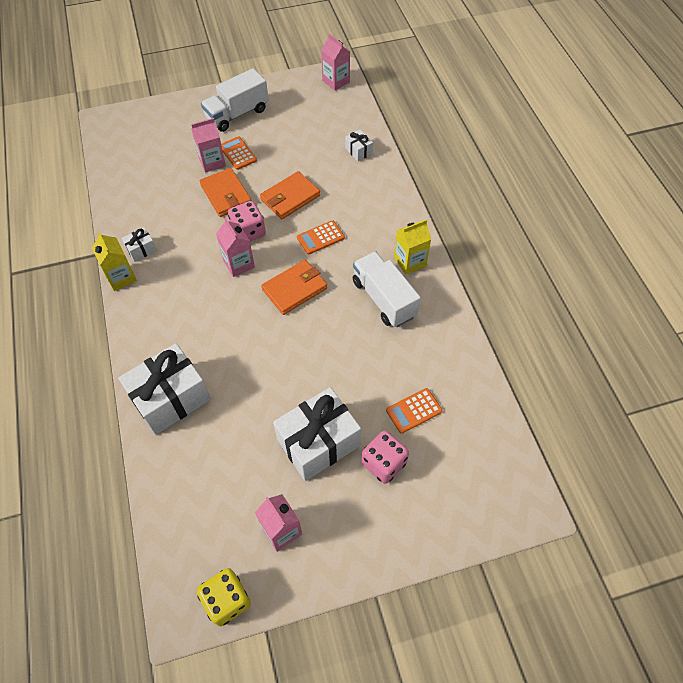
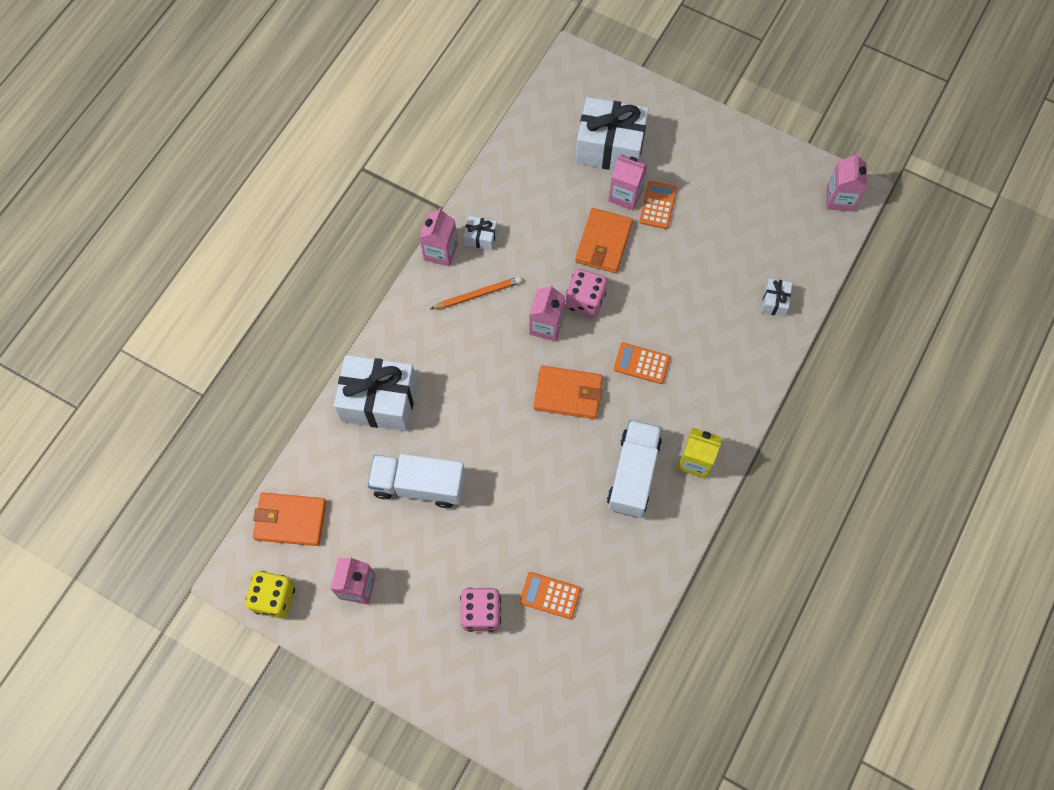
camera: 45 degrees right, 10 degrees up
(121, 277) = (440, 251): yellow carton -> pink carton
(174, 282) = (478, 294): none -> orange pencil
(237, 114) = (701, 157): white truck -> white truck (418, 485)
(290, 198) = (657, 297): orange wallet -> orange wallet (290, 520)
(318, 442) = (450, 547): white gift -> white gift (610, 147)

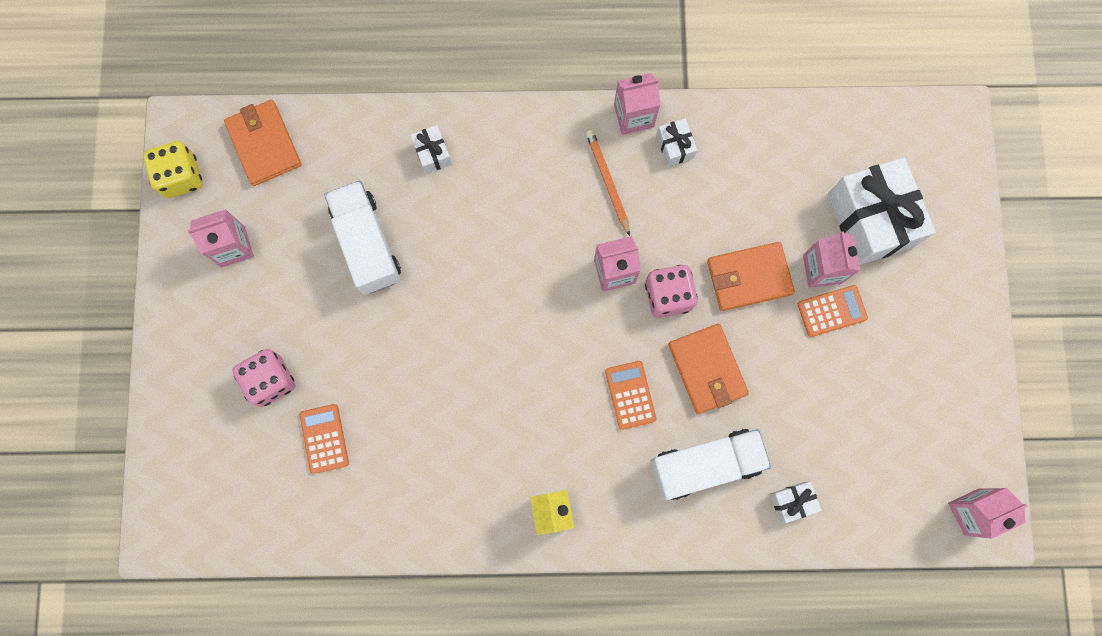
camera: 60 degrees right, 10 degrees up
(379, 401) = (432, 153): white gift -> white gift, size x0.45
(478, 294) = (607, 181): orange pencil -> orange pencil turned 150 degrees counterclockwise
(568, 394) = (550, 337): orange wallet -> orange wallet (707, 369)
(633, 474) = (499, 453): white truck -> white truck (705, 465)

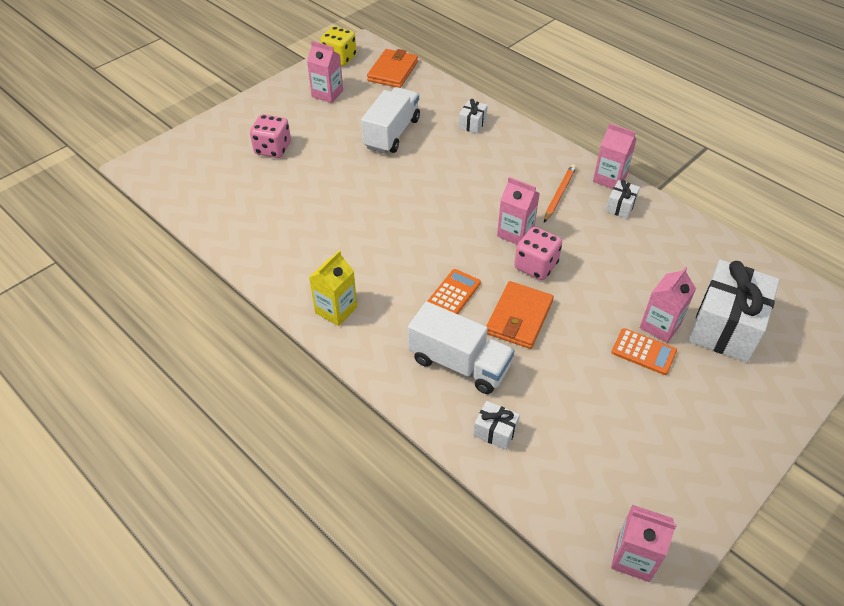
camera: 45 degrees right, 30 degrees down
(324, 438) = (264, 188): orange calculator -> none
(749, 277) = (601, 294): orange wallet -> none

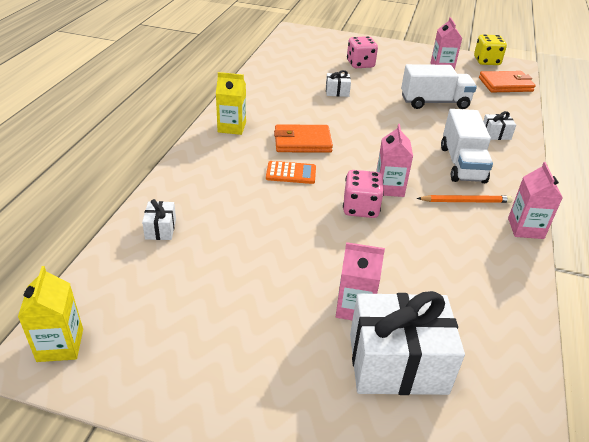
camera: 60 degrees right, 10 degrees down
(459, 363) = (219, 194): white truck -> white truck (462, 164)
(519, 318) = (292, 213): orange wallet -> orange wallet (302, 142)
(620, 206) = (495, 244): white gift -> white gift (337, 92)
(633, 557) = (60, 345): pink carton -> yellow carton
(643, 352) = (310, 302): orange calculator -> none

